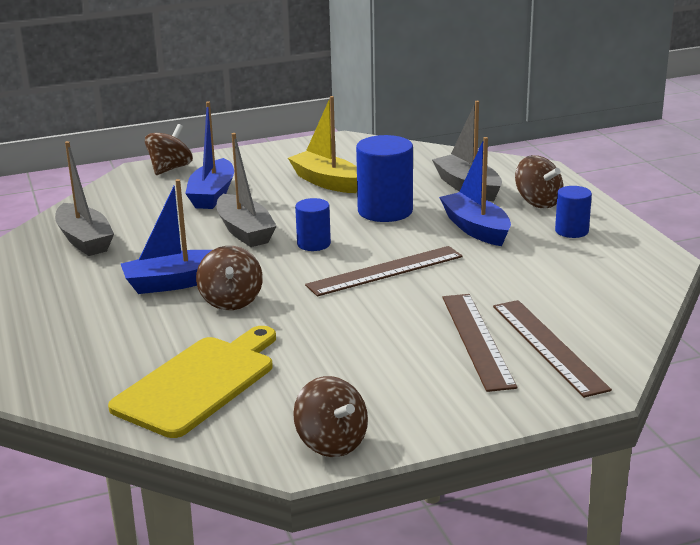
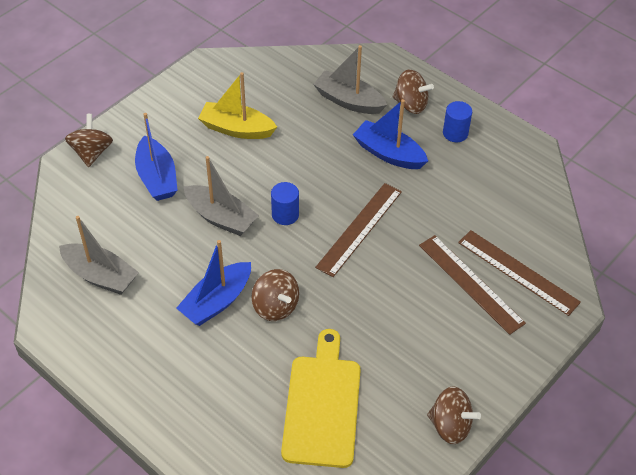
camera: 30 degrees left, 25 degrees up
(385, 211) = (308, 153): blue cylinder -> none

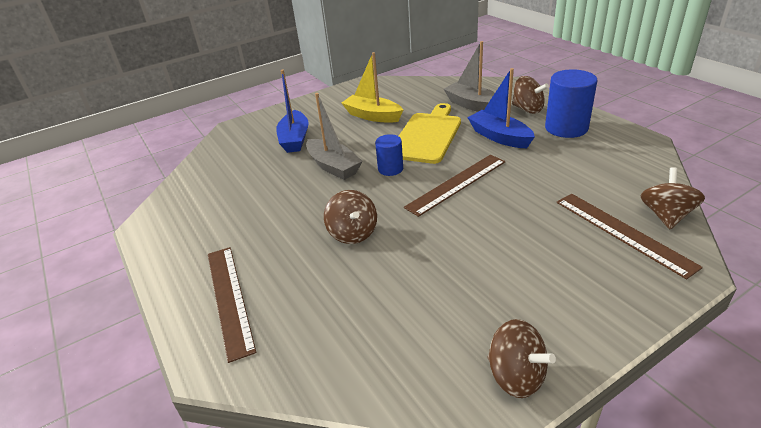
camera: 20 degrees right, 15 degrees down
(92, 152) = (254, 123): brown spinning top -> brown spinning top (666, 215)
(100, 276) = (211, 195): grey boat -> none
(217, 301) = (300, 223): blue boat -> none
(322, 405) = (365, 327): yellow cutting board -> yellow cutting board (427, 135)
(455, 133) = (566, 128): blue cylinder -> blue cylinder, size x1.74
(470, 283) = (565, 236): brown ruler -> brown ruler (229, 298)

